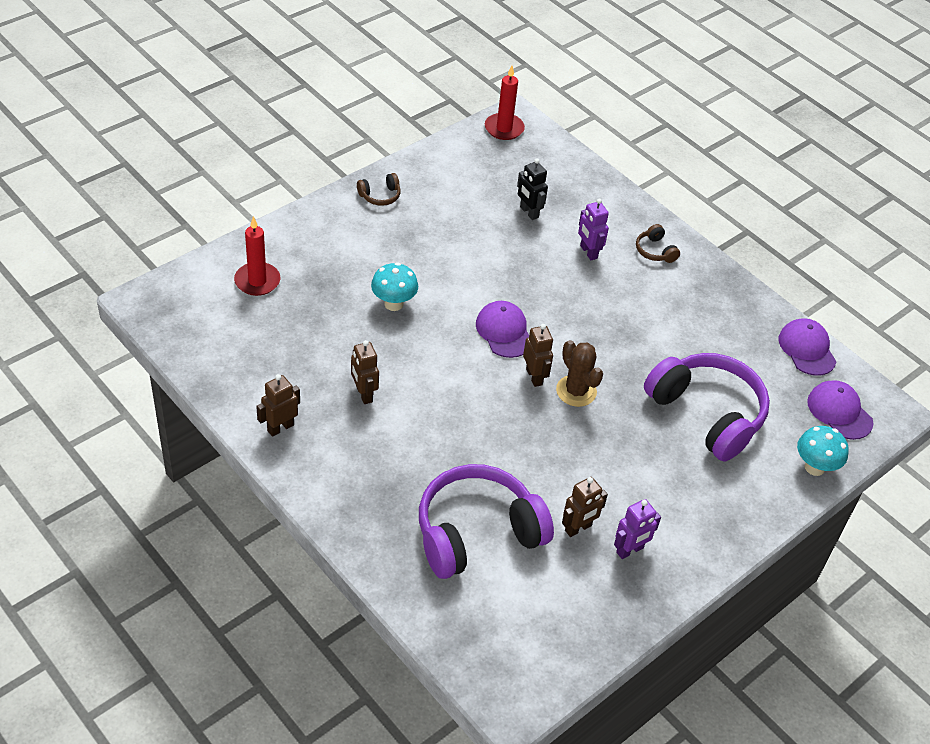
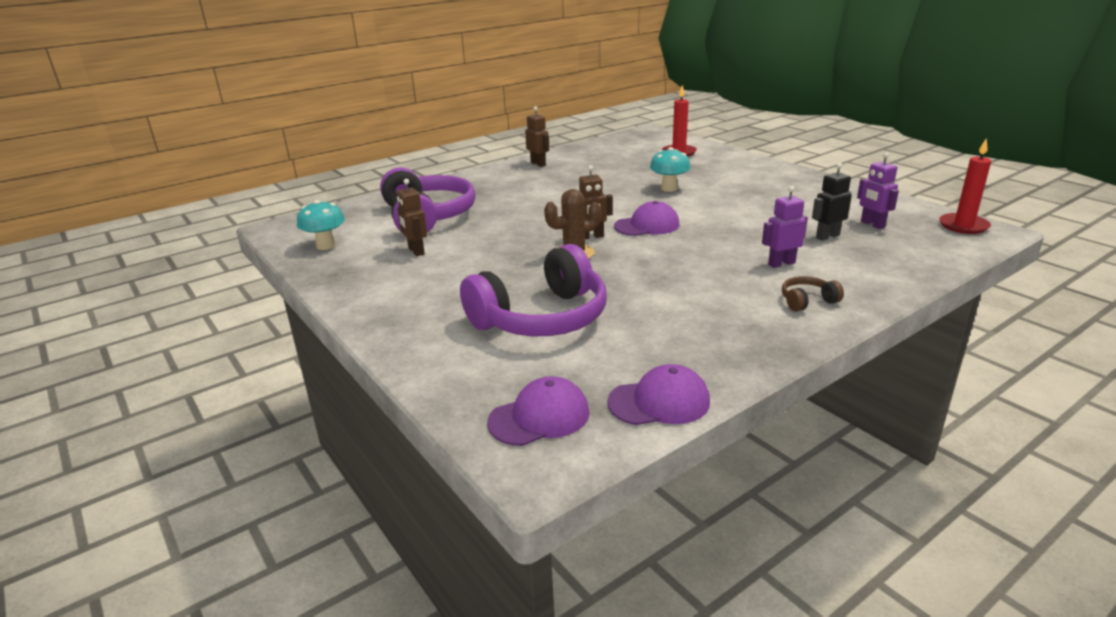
camera: 100 degrees right, 20 degrees down
(364, 394) = (569, 183): brown robot -> none
(380, 196) = (804, 181): brown headphones -> none
(630, 550) = (383, 271): purple robot -> purple robot (872, 224)
(814, 467) = (448, 384): turquoise mushroom -> turquoise mushroom (326, 246)

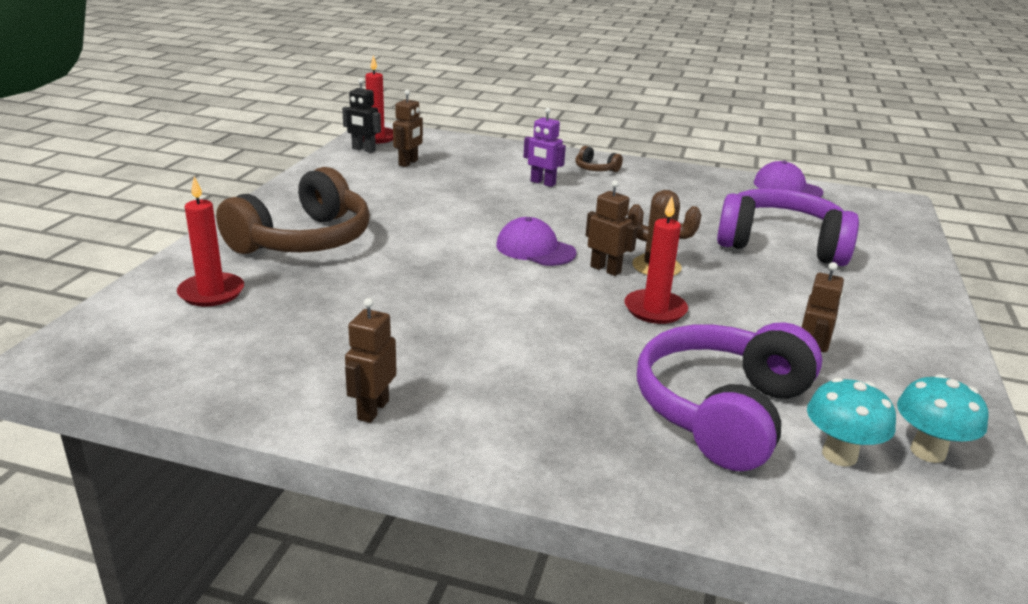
camera: 130 degrees left, 0 degrees up
(525, 234) = (655, 309): none -> red candle
(539, 417) = (866, 212): purple cap -> none
(669, 188) = (398, 263): turquoise mushroom -> turquoise mushroom (839, 455)
(727, 174) = (304, 240): none -> brown headphones
(827, 236) = (459, 174): black robot -> black robot (363, 149)
(872, 224) = (408, 163): purple robot -> brown robot

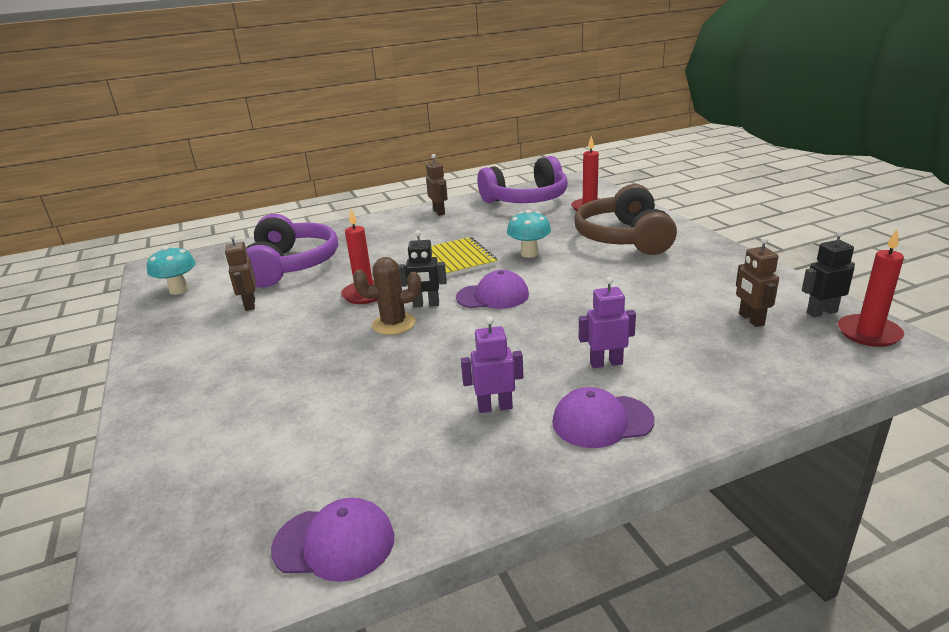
camera: 145 degrees right, 0 degrees up
(497, 302) = (459, 259): none -> yellow notebook
(595, 169) = (602, 421): brown headphones -> purple cap
(605, 269) = (426, 305): brown robot -> black robot
(645, 194) = (495, 407): none -> purple robot
(781, 244) = (301, 404): purple headphones -> purple headphones (526, 199)
(839, 455) = (227, 272): turquoise mushroom -> turquoise mushroom (529, 253)

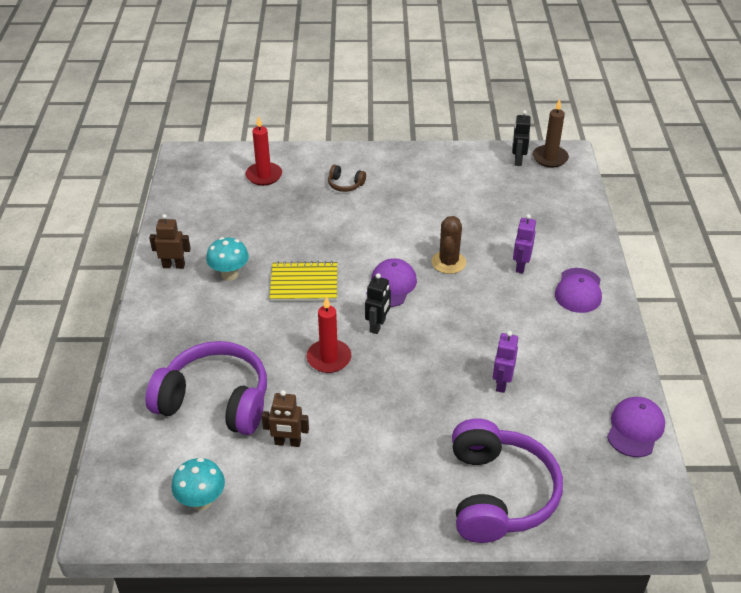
camera: 70 degrees left, 15 degrees up
(394, 324) = (397, 352): brown cactus -> brown cactus (448, 262)
(495, 407) = (541, 329): purple robot -> purple robot (501, 383)
(526, 199) = (203, 202): purple headphones -> purple headphones (498, 494)
(529, 253) = (329, 242): turquoise mushroom -> turquoise mushroom (229, 275)
(624, 238) = (345, 184): brown headphones -> brown headphones, size x0.41
(751, 319) = (508, 188): brown robot -> none
(868, 333) = (550, 158): red candle -> brown candle

